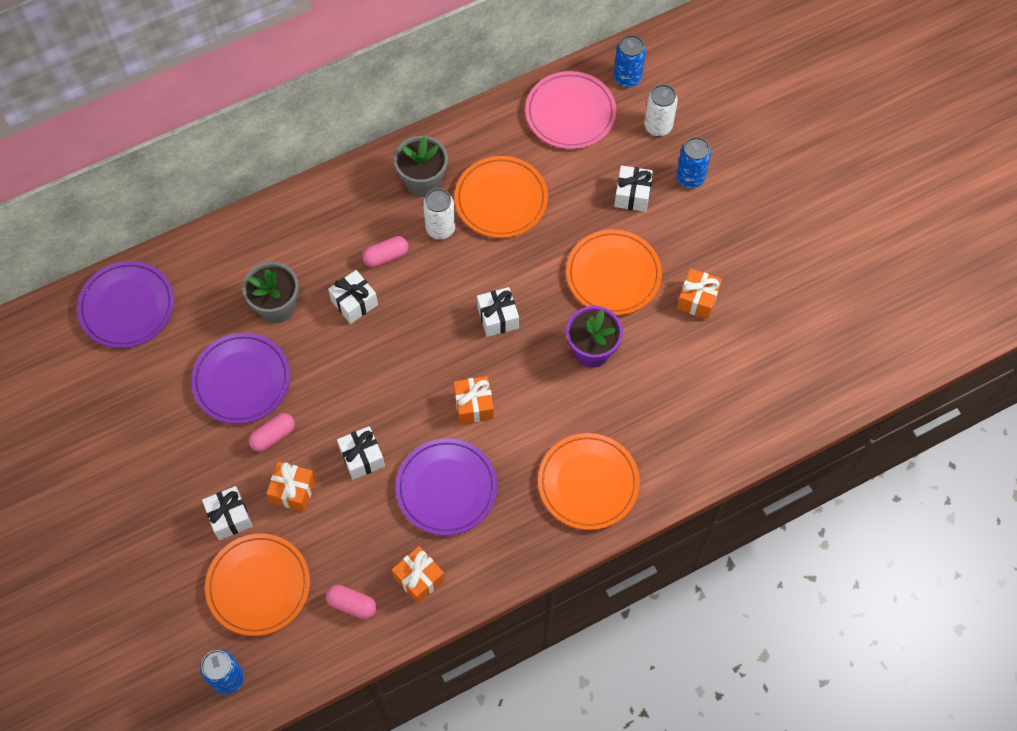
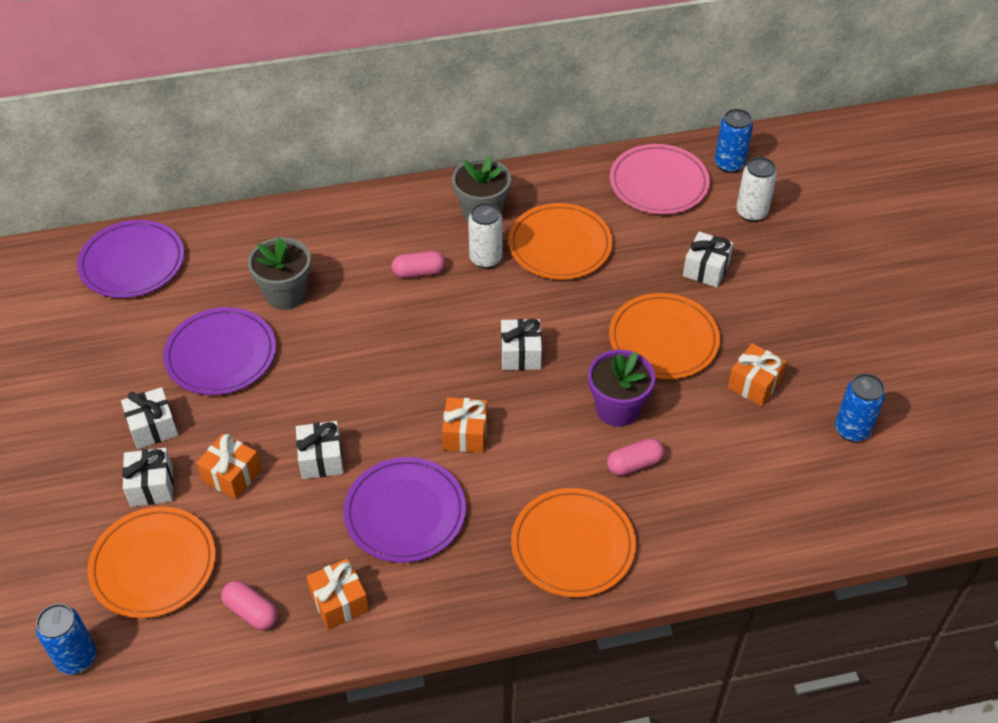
camera: 15 degrees right, 15 degrees down
(273, 436) = (232, 416): pink capsule -> pink capsule (634, 464)
(354, 302) = (369, 307): white gift -> white gift (153, 427)
(690, 178) = (775, 266): blue can -> blue can (852, 430)

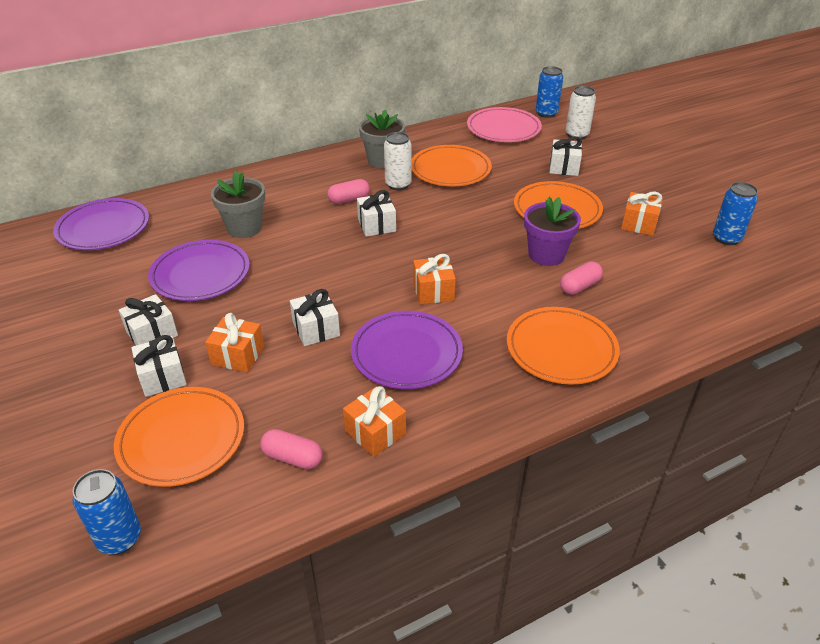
camera: 15 degrees left, 10 degrees down
(520, 354) = (453, 234): white gift -> white gift (376, 225)

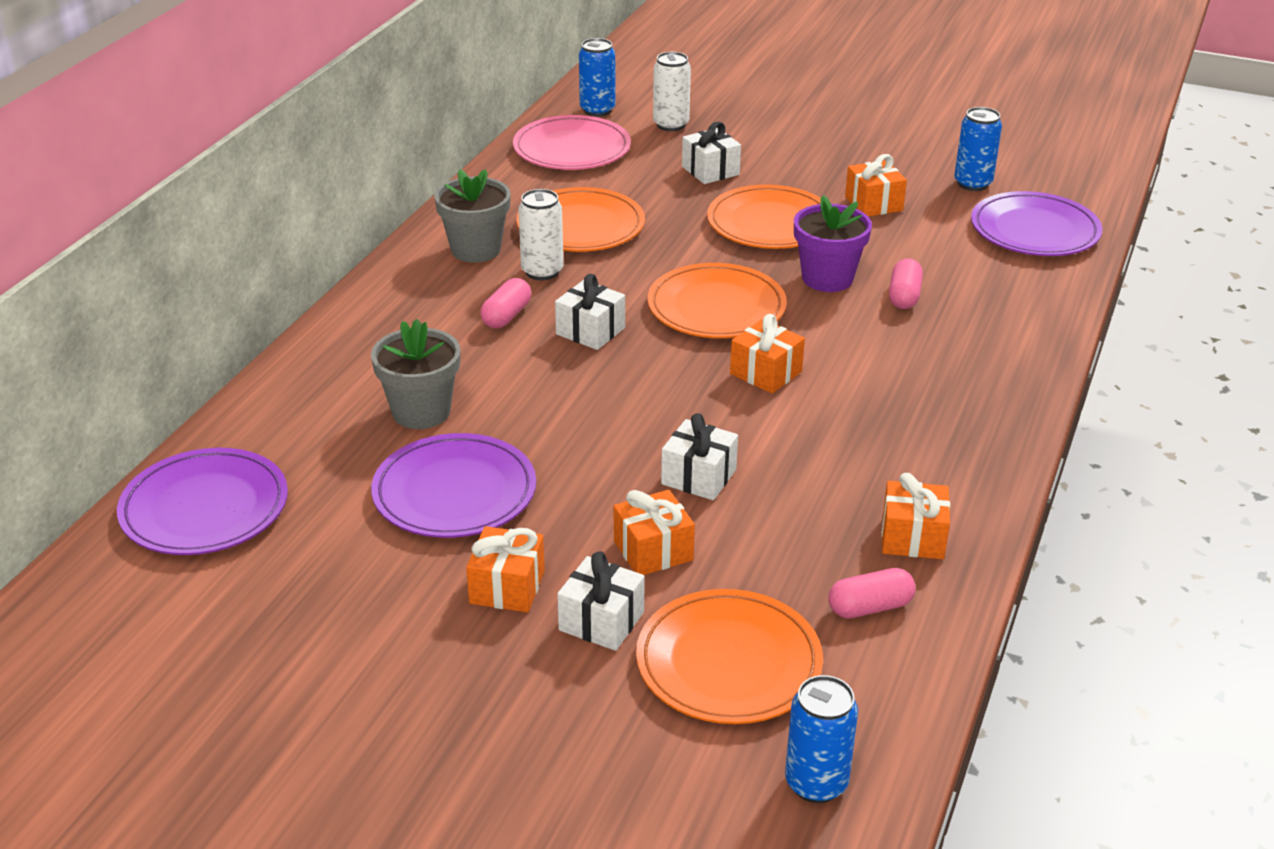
camera: 40 degrees left, 5 degrees down
(152, 334) = (507, 587): white gift -> orange gift
(406, 353) = (832, 449): purple plate -> purple plate (1034, 230)
(561, 349) = (970, 366): orange plate -> orange plate (716, 307)

